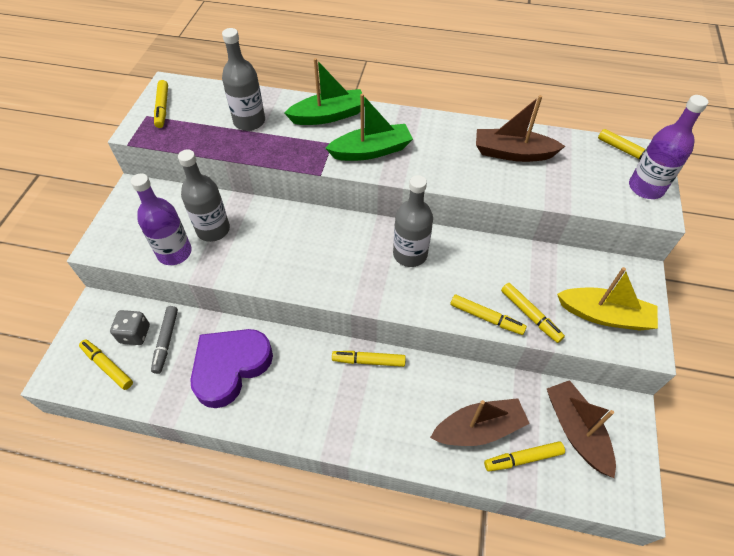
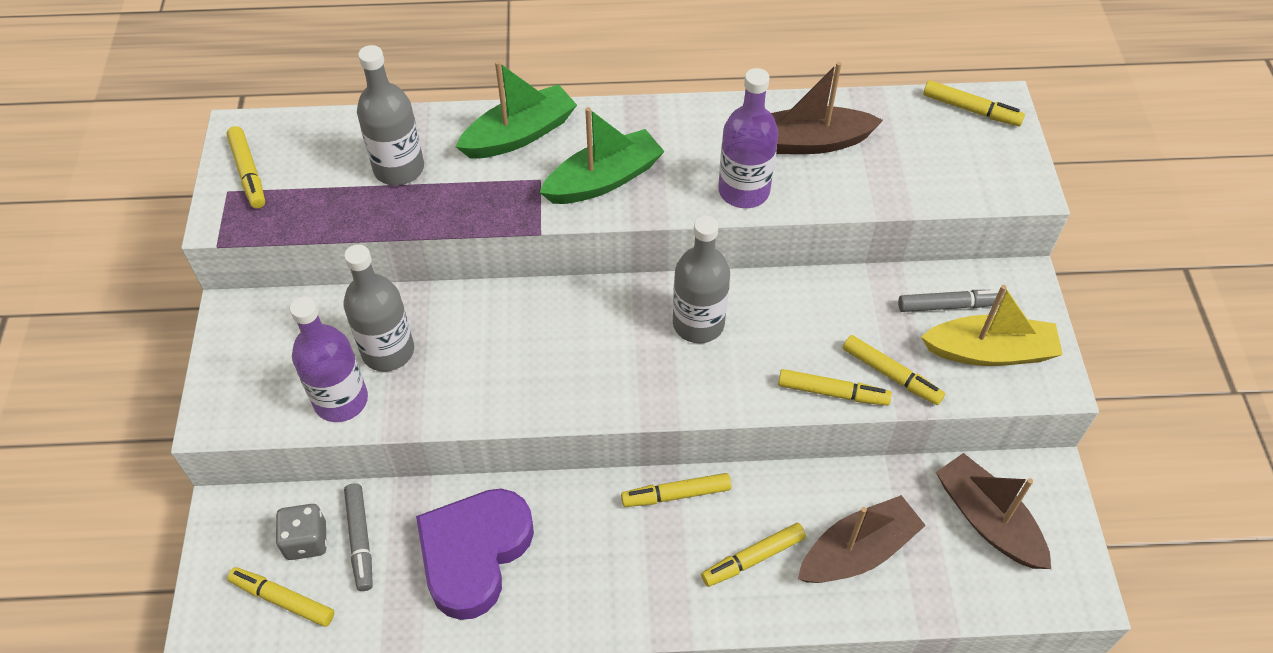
camera: 15 degrees left, 0 degrees up
(523, 458) = (927, 576): yellow marker -> yellow marker (753, 558)
(583, 279) = (949, 305): none -> grey marker
(646, 188) = (1005, 158): purple bottle -> purple bottle (744, 191)

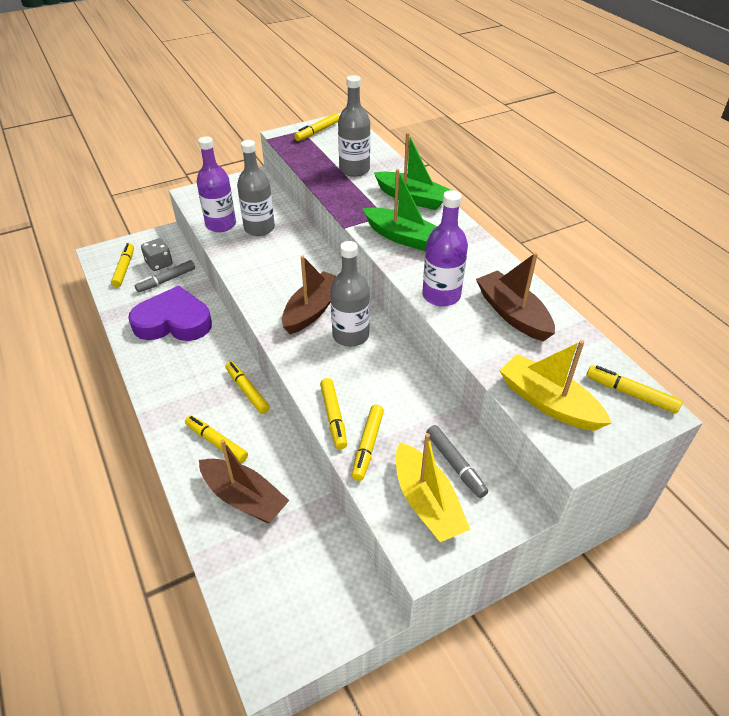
camera: 65 degrees right, 10 degrees down
(957, 177) = (548, 402): none -> yellow boat
(971, 110) = (631, 393): yellow marker -> yellow marker turned 120 degrees clockwise
(987, 520) = (305, 575): brown boat -> brown boat (312, 310)

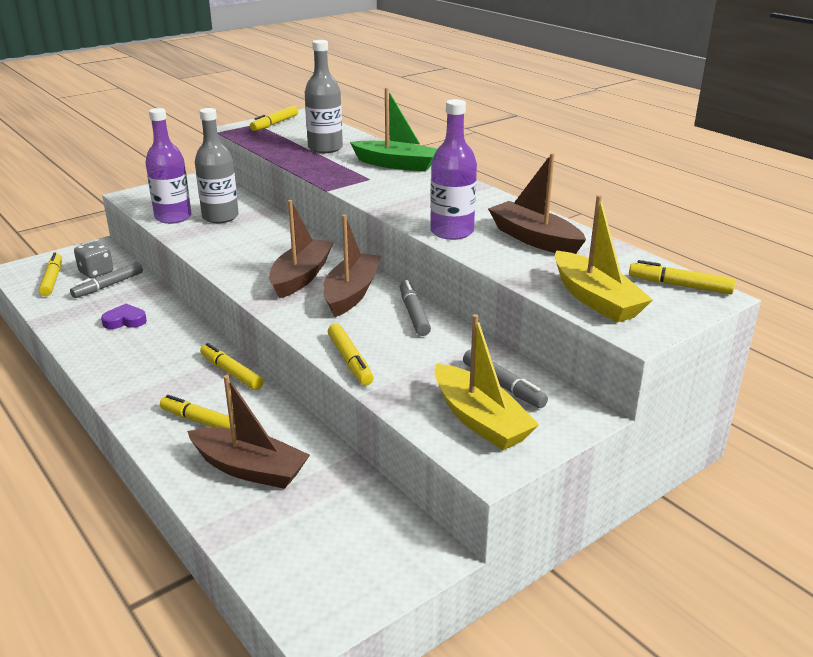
camera: 10 degrees left, 15 degrees down
(173, 322) = (125, 321): purple heart -> purple heart, size x0.44
(350, 335) = (351, 293): grey bottle -> brown boat
(367, 445) = (397, 380): yellow marker -> none
(398, 367) = (414, 314): none -> grey marker
(403, 237) = (395, 193): green boat -> none
(548, 402) = (595, 299): yellow boat -> yellow boat turned 150 degrees counterclockwise

